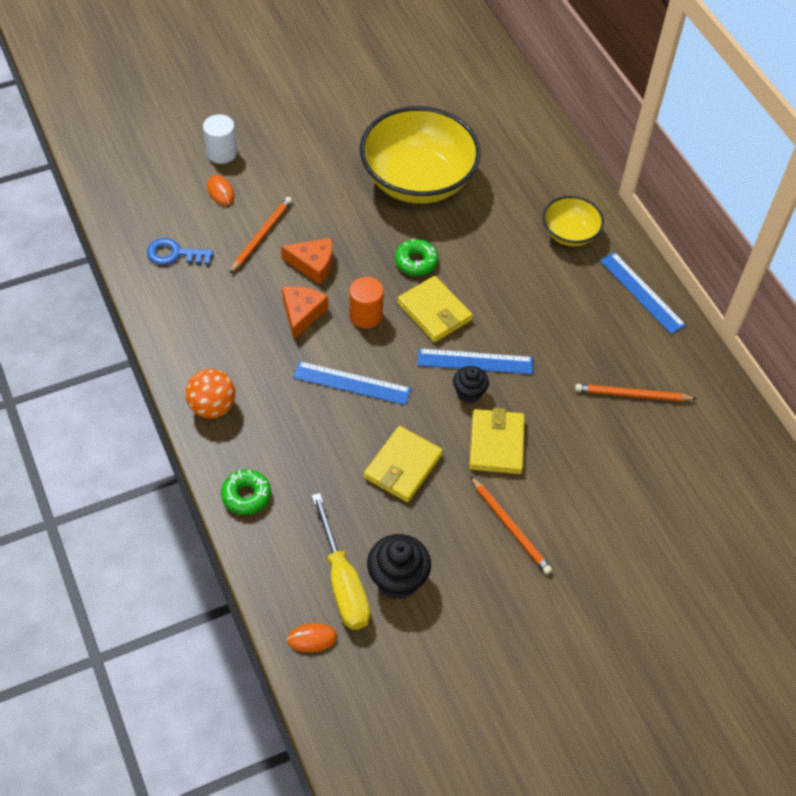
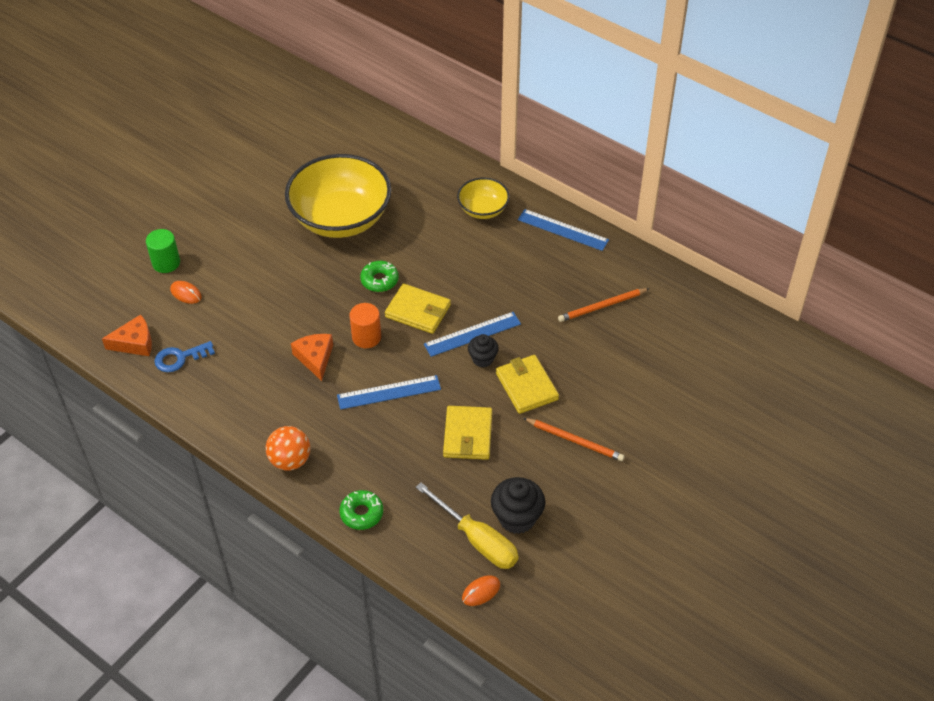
camera: 25 degrees left, 5 degrees down
(221, 153) = (166, 263): white cylinder -> green cylinder
(261, 235) = (243, 313): orange pencil -> none
(313, 264) = (299, 317): orange cheese -> orange cheese (135, 343)

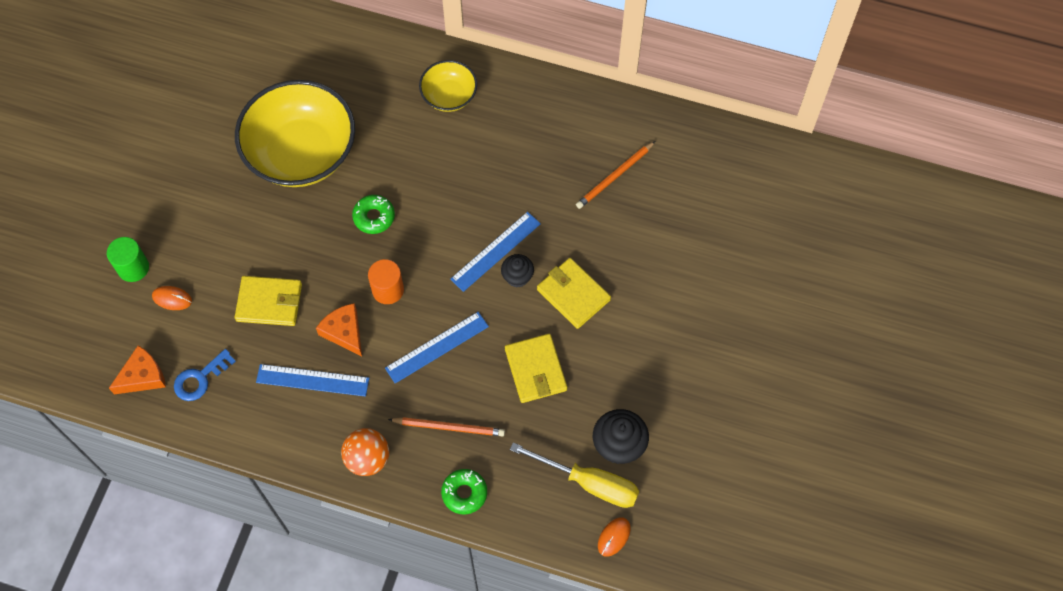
camera: 20 degrees left, 15 degrees up
(418, 311) = (429, 242): yellow wallet -> yellow wallet (269, 302)
(563, 230) = (541, 96): blue ruler -> blue ruler (312, 380)
(575, 441) = (643, 341): orange pencil -> orange pencil (449, 427)

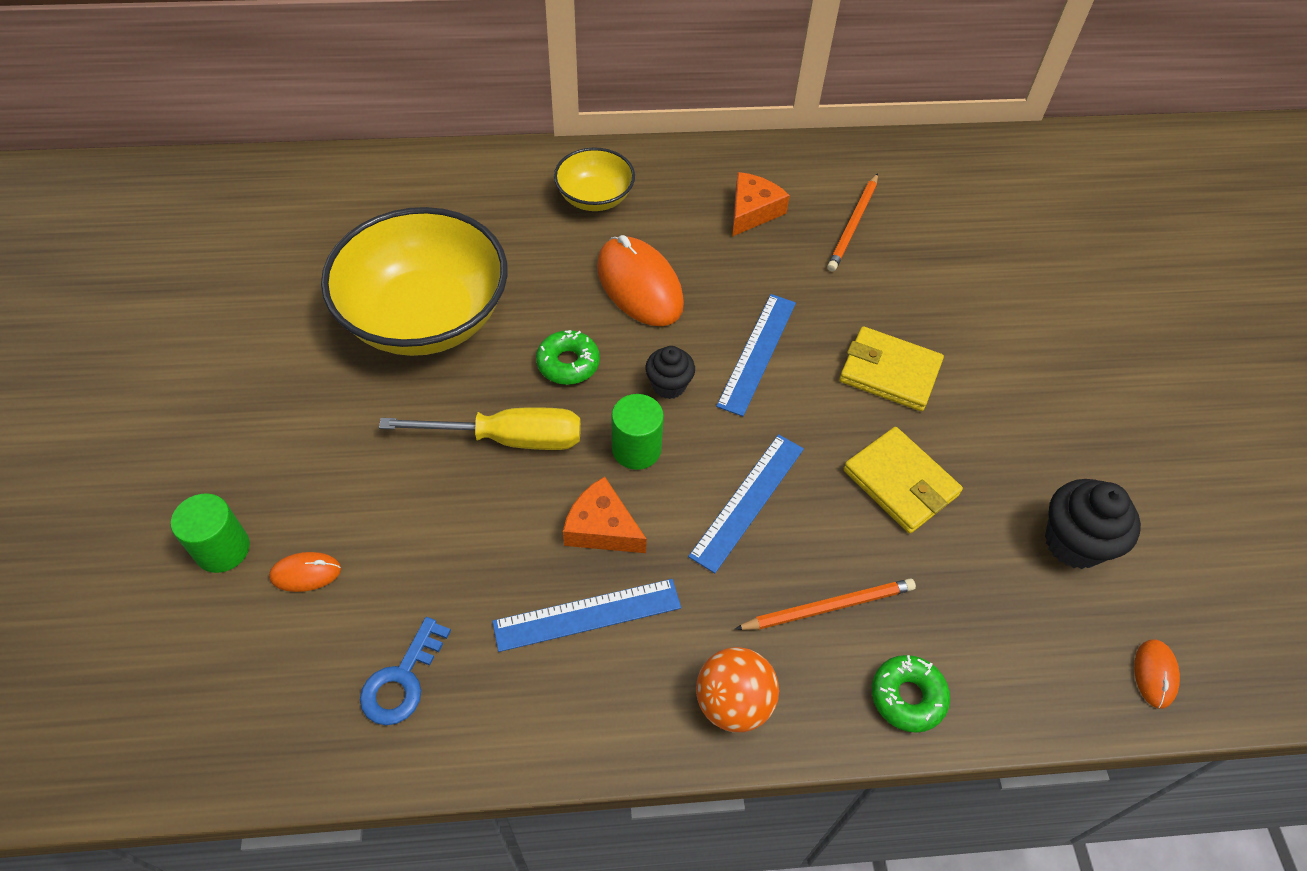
camera: 25 degrees left, 10 degrees down
(143, 376) = (300, 713): orange cheese -> orange cheese (752, 211)
(269, 302) = (466, 525): yellow wallet -> none
(388, 290) = (636, 449): orange cylinder -> green cylinder
(445, 175) = (639, 285): none -> orange mouse
(517, 277) = (804, 375): black cupcake -> black cupcake (669, 385)
(589, 482) = (1069, 609): yellow screwdriver -> yellow screwdriver (508, 438)

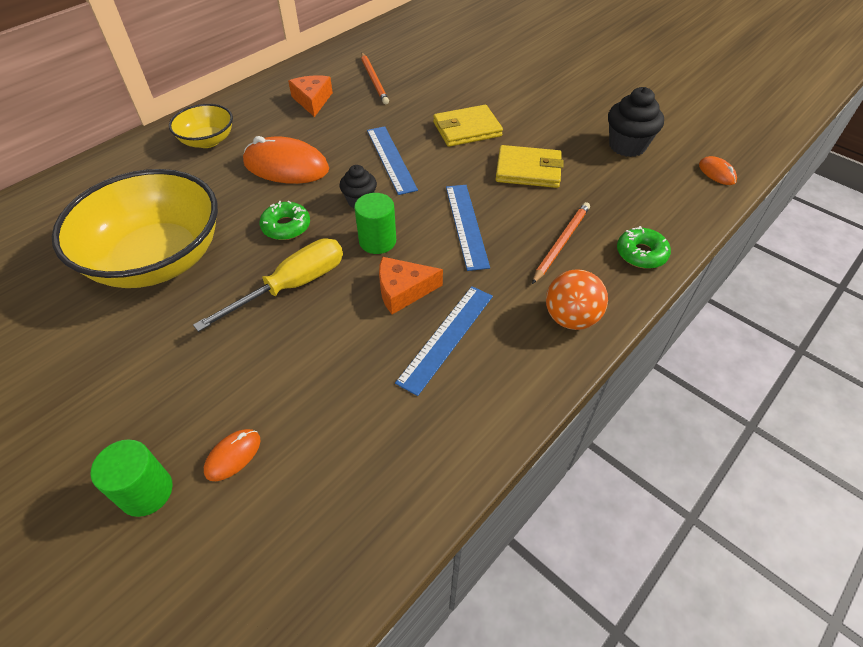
camera: 40 degrees left, 5 degrees down
(402, 680) = (375, 460): blue key -> none

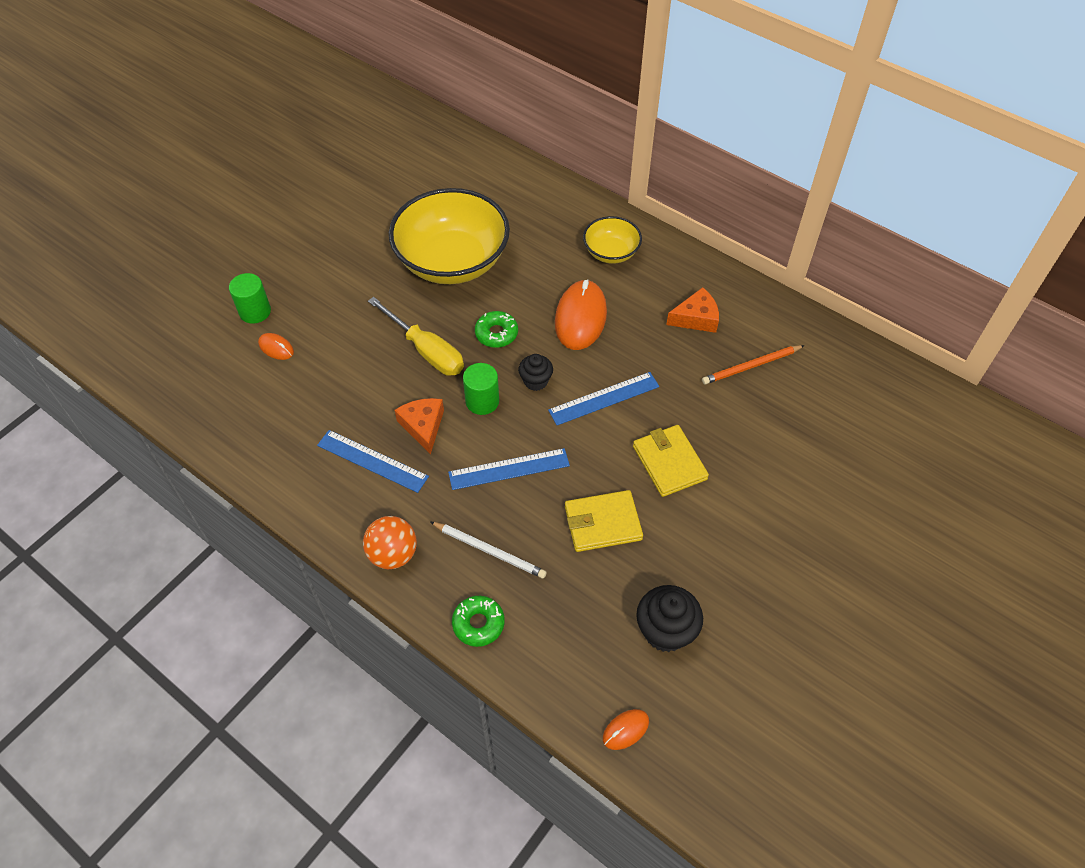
camera: 85 degrees right, 5 degrees up
(528, 170) = (603, 523): yellow wallet -> yellow wallet turned 75 degrees clockwise
(561, 243) = (489, 551): orange pencil -> white pencil

